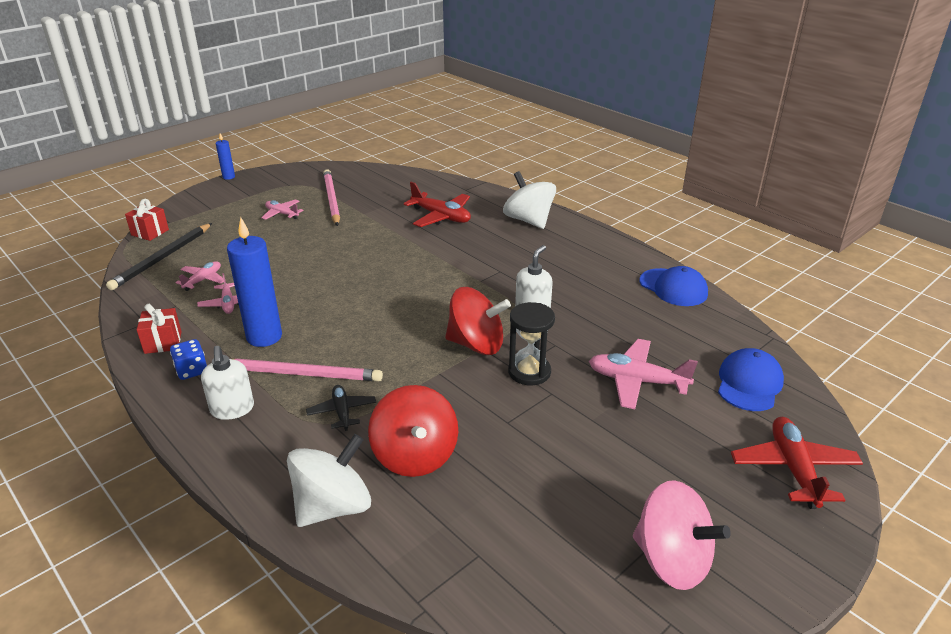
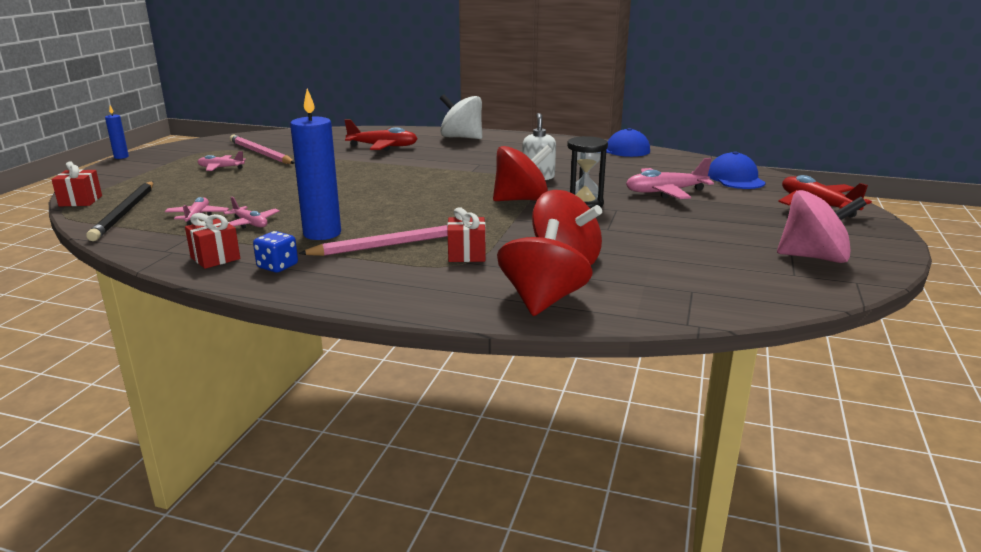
camera: 30 degrees left, 10 degrees down
(232, 409) = (359, 277): white soap dispenser -> none
(333, 506) = (542, 300): white spinning top -> red spinning top
(342, 412) = (466, 254): black plane -> red gift

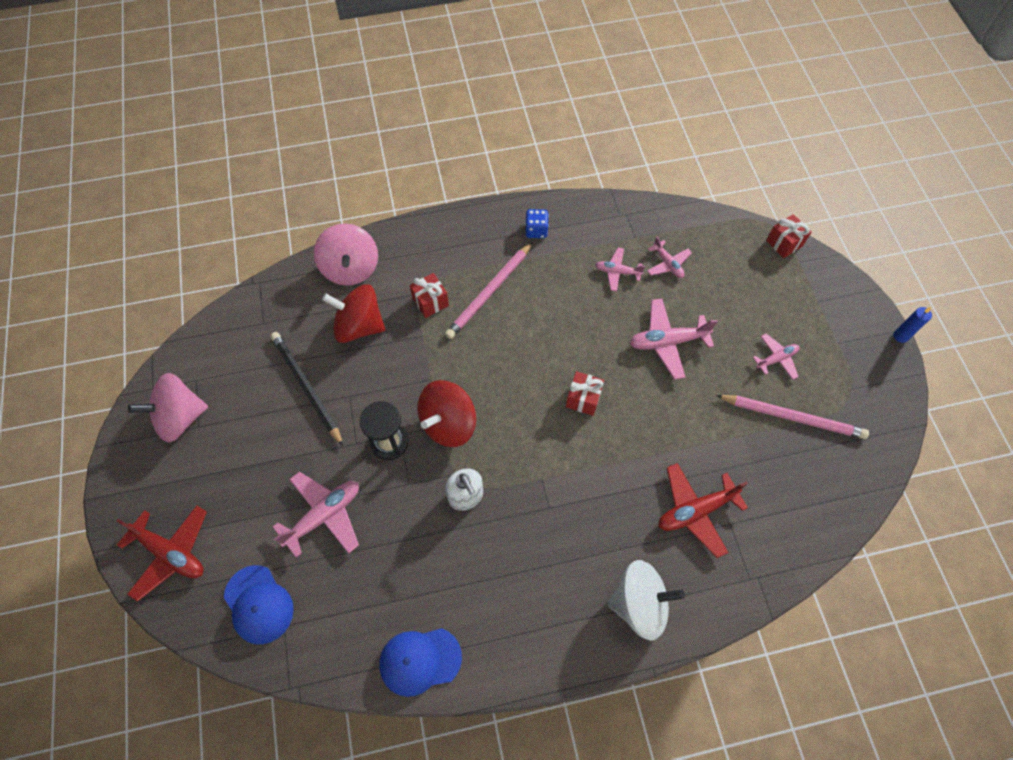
camera: 150 degrees right, 40 degrees up
(125, 213) = (724, 243): black pencil -> black pencil (306, 387)
(215, 258) = (584, 221): red gift -> red gift (583, 399)
(281, 189) = (667, 342): none -> pink plane
(322, 233) = (552, 283): blue candle -> none
(542, 300) = (351, 268): red spinning top -> pink spinning top

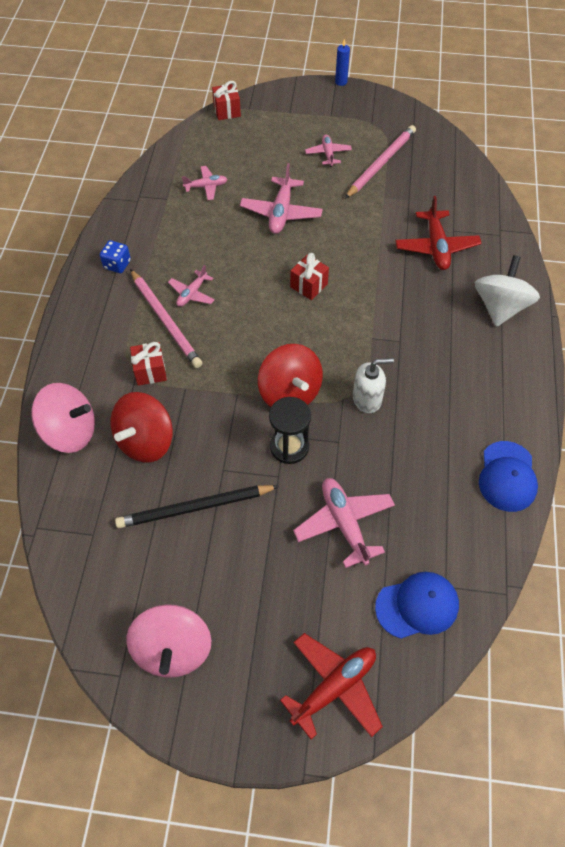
camera: 70 degrees left, 5 degrees down
(617, 272) = (195, 222): pink plane -> pink plane (192, 293)

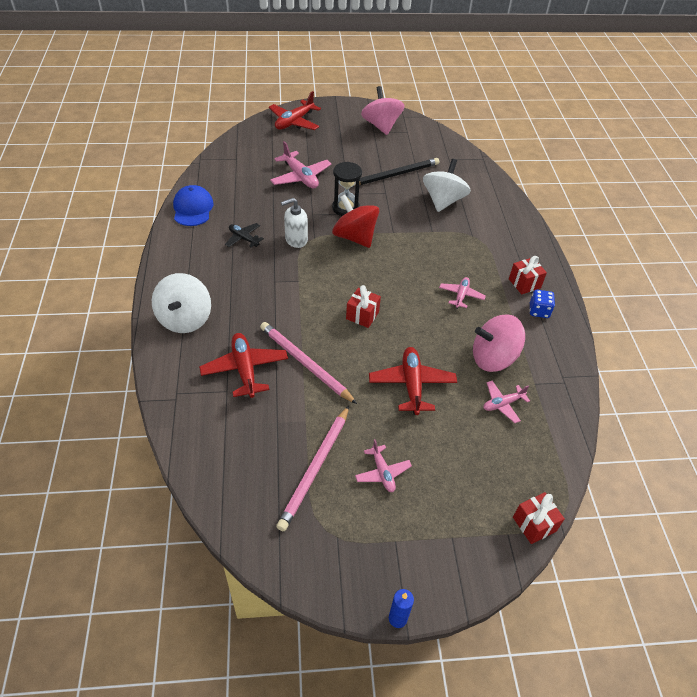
camera: 165 degrees right, 10 degrees down
(70, 431) = (495, 200): pink spinning top -> pink spinning top (493, 358)
(145, 441) = (443, 201): red spinning top -> white spinning top
(150, 371) = (463, 238): red gift -> red gift (524, 283)
(166, 320) = (471, 273): pink pencil -> pink pencil (305, 363)
(281, 212) = (412, 385): pink plane -> red plane
(417, 606) = (252, 150): blue cap -> none
(435, 410) = (243, 238): none -> black plane

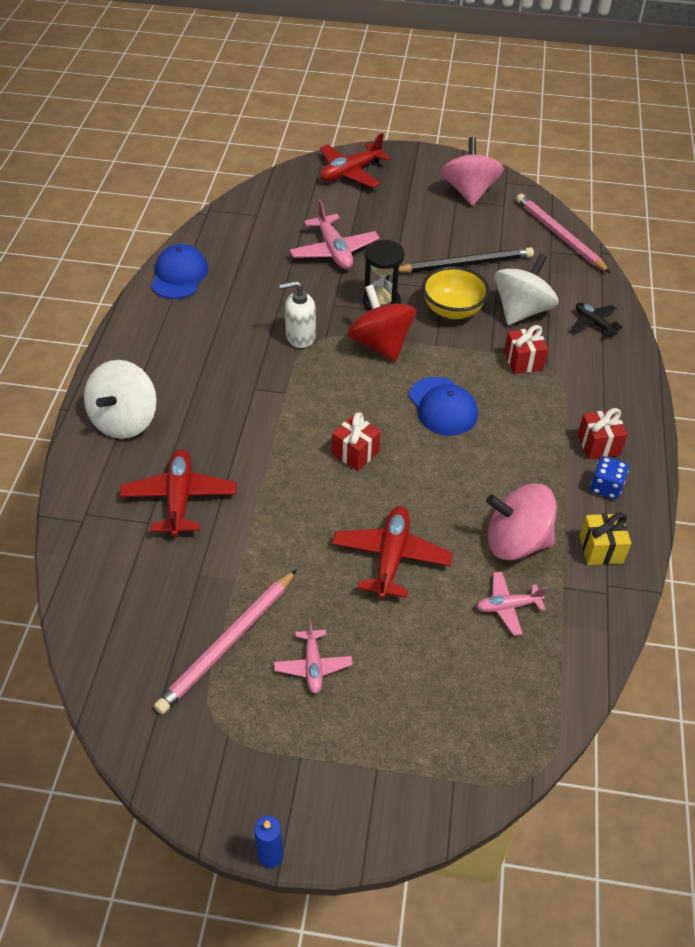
camera: 15 degrees right, 0 degrees up
(243, 238) = (232, 325): black plane -> black plane (594, 323)
(305, 363) = (259, 504): pink pencil -> pink pencil (559, 235)
(396, 207) = (452, 310): none -> yellow bowl
(412, 274) = (442, 406): none -> blue cap
(461, 295) = (501, 447): pink plane -> none
(534, 524) = (494, 776): red gift -> red gift (523, 361)
(550, 353) = (601, 549): none -> yellow gift

